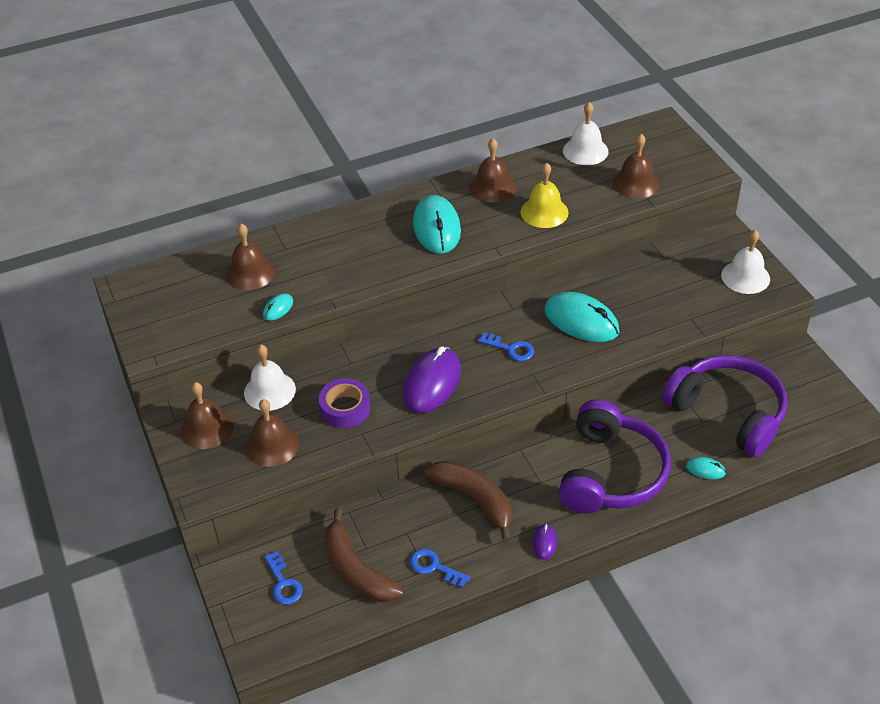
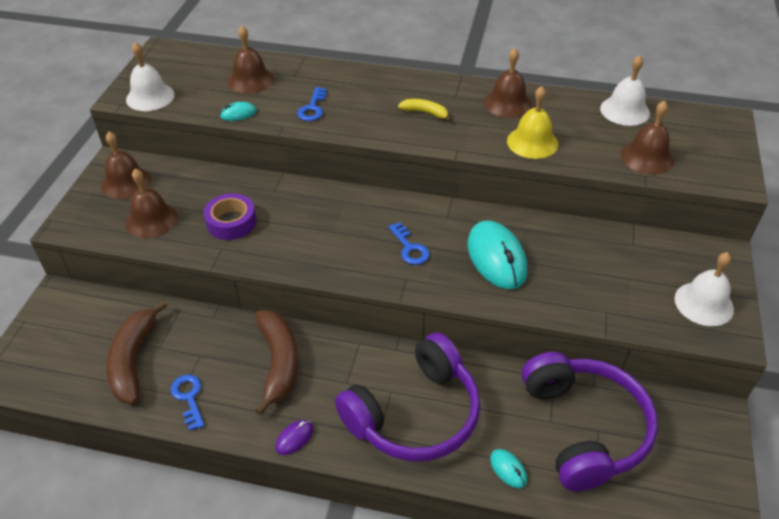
camera: 35 degrees right, 0 degrees up
(269, 391) = (196, 179): white bell -> white bell (150, 97)
(283, 583) = (76, 335): blue key -> blue key (312, 108)
(432, 383) = (316, 240): purple mouse -> none
(436, 228) = (425, 113): turquoise mouse -> yellow banana

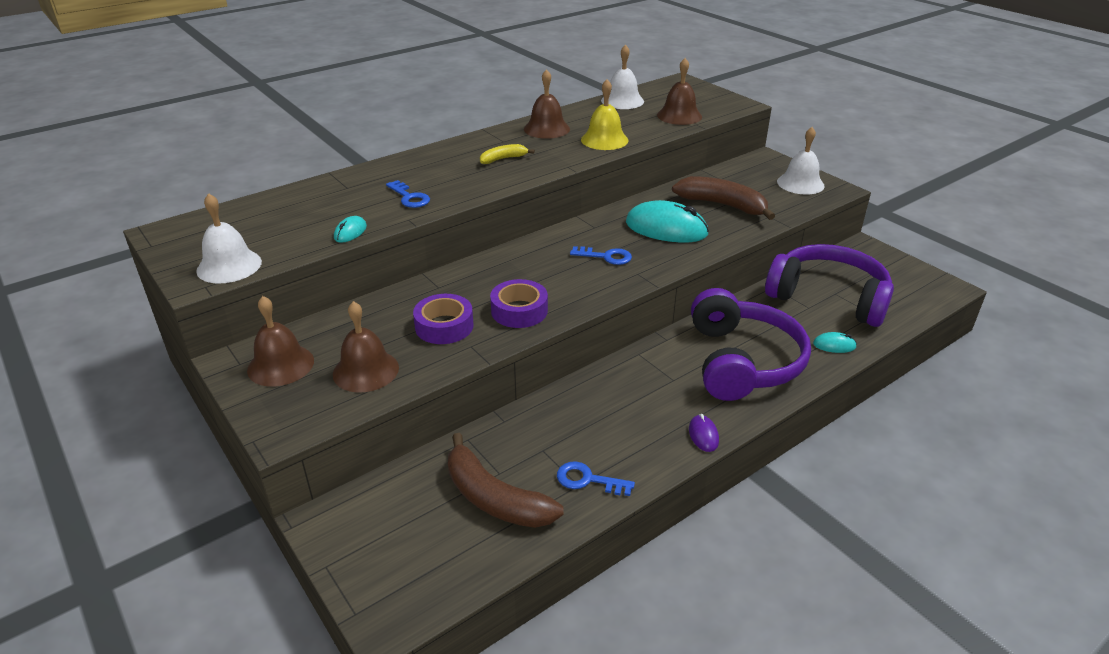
camera: 50 degrees left, 10 degrees down
(250, 80) = (311, 208): brown bell -> none
(278, 362) = (609, 406): brown banana -> brown banana (722, 205)
(286, 246) = (519, 311): none -> purple tape

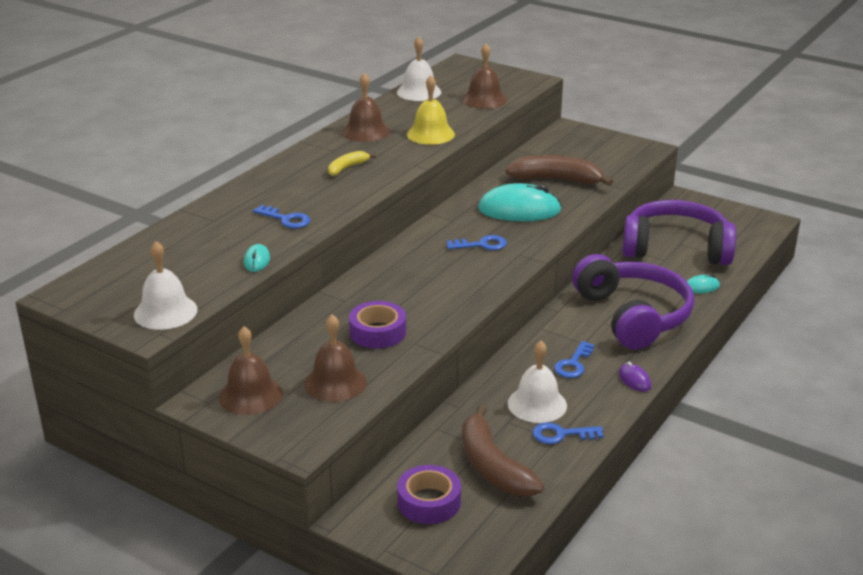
camera: 20 degrees left, 5 degrees down
(494, 498) = (493, 466): brown banana -> brown banana turned 45 degrees clockwise
(519, 311) = (436, 306): purple tape -> purple tape (429, 502)
(648, 401) = (573, 364): none -> blue key
(800, 183) = (613, 148): white bell -> white bell (537, 404)

